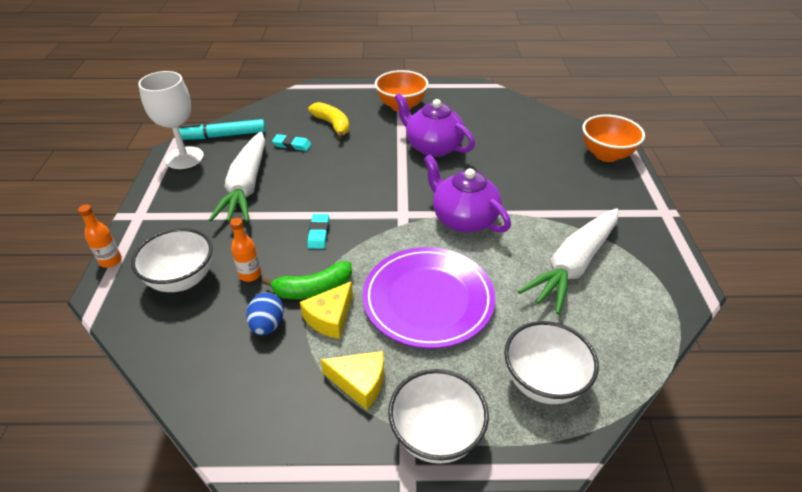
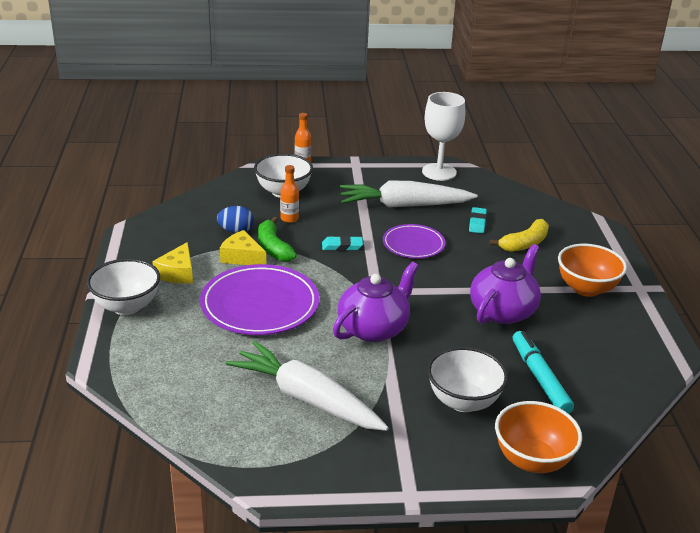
camera: 85 degrees right, 10 degrees down
(223, 136) = (481, 185): turquoise marker -> turquoise marker (540, 378)
(323, 185) = (413, 244): none -> purple plate
(543, 382) = (164, 362): white bowl -> white bowl (463, 401)

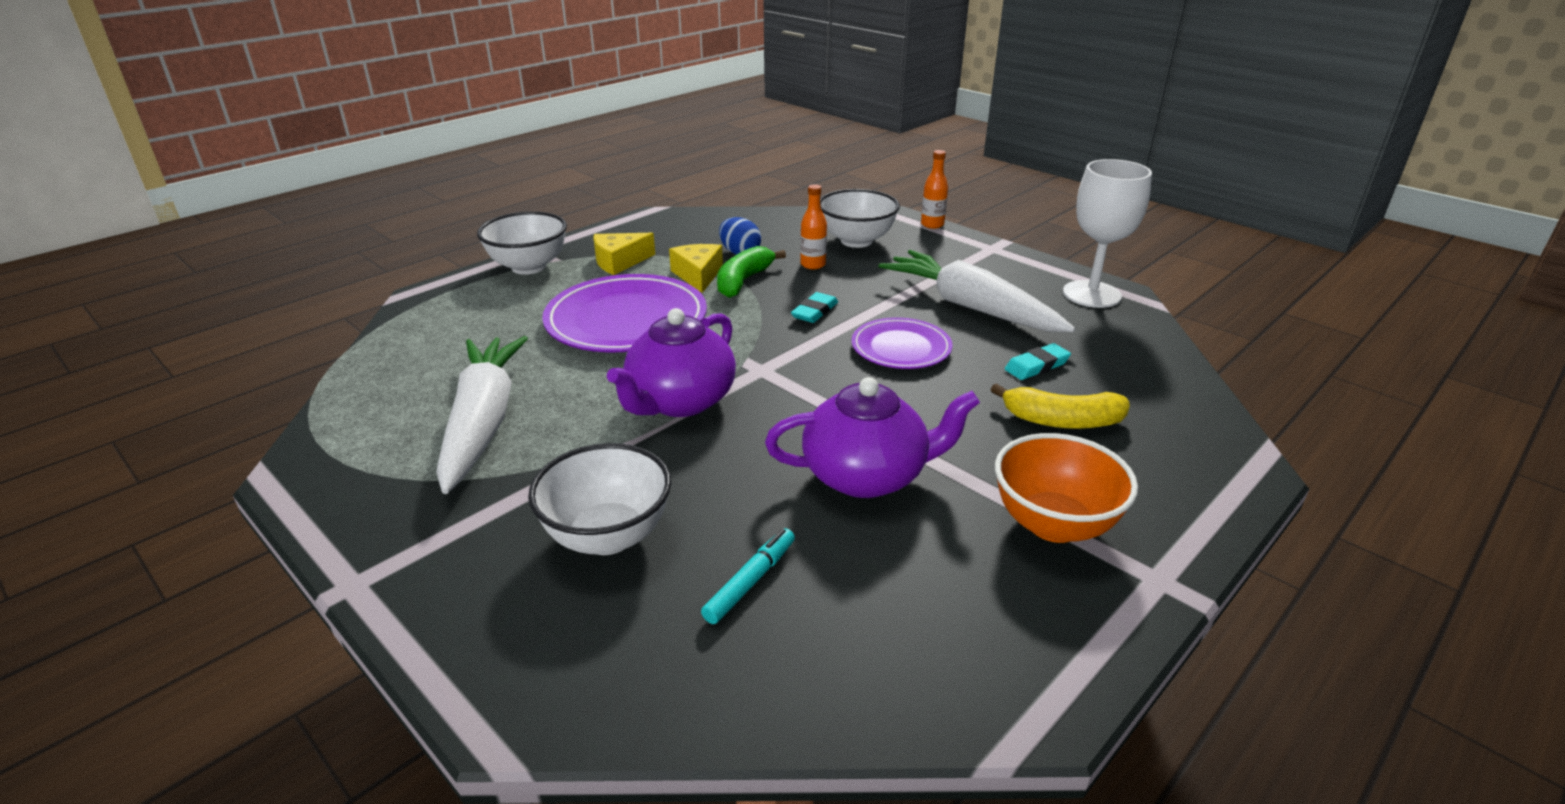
camera: 50 degrees right, 0 degrees up
(342, 246) = (814, 311): turquoise eraser -> turquoise eraser turned 75 degrees clockwise
(374, 328) = (680, 401): purple teapot -> purple teapot turned 120 degrees clockwise
(532, 460) = (532, 666): orange bowl -> none
(540, 378) = (750, 581): turquoise marker -> turquoise marker, size x0.63

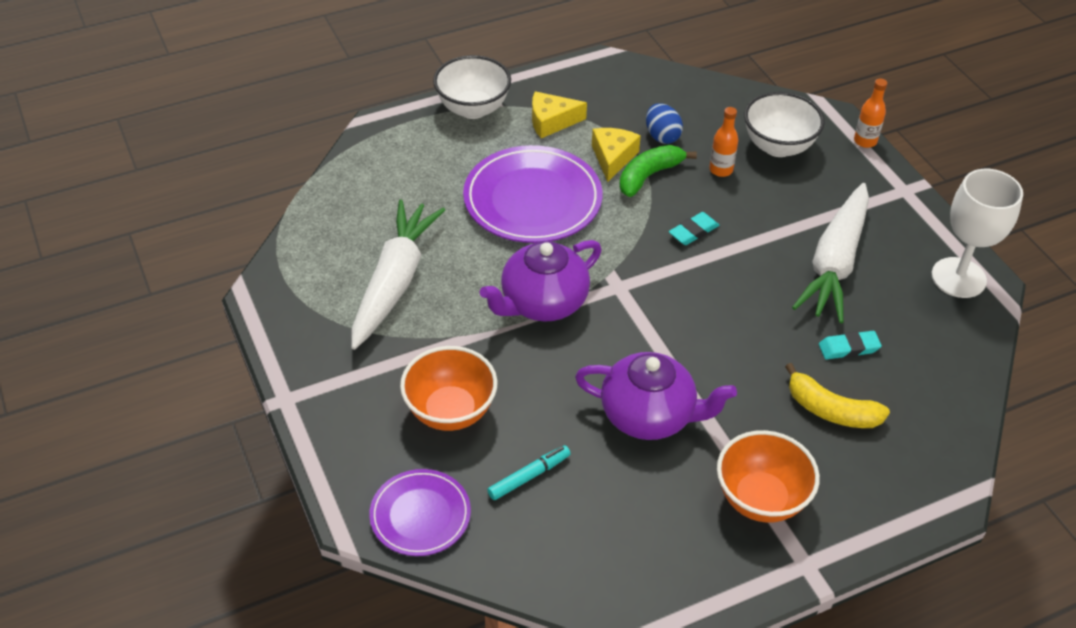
camera: 20 degrees right, 15 degrees up
(608, 536) = (450, 411): white bowl -> orange bowl
(901, 348) = (745, 295): purple plate -> purple plate (420, 515)
(970, 307) = (834, 263): white carrot -> white carrot turned 135 degrees counterclockwise

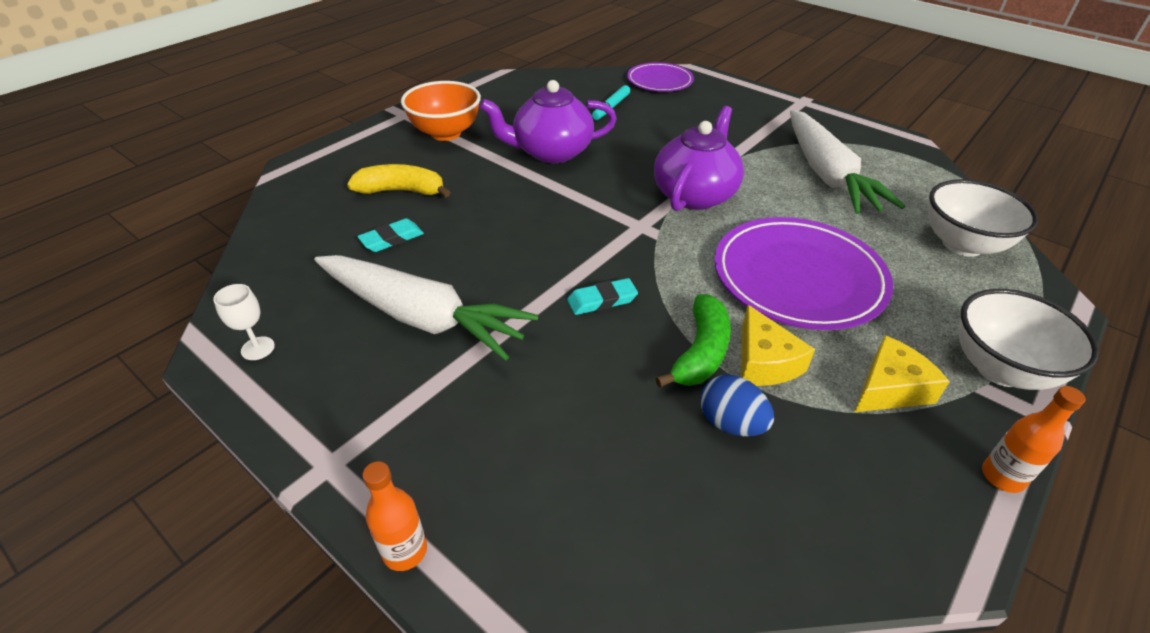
camera: 155 degrees right, 5 degrees down
(450, 411) = (693, 121): orange bowl -> none
(693, 231) = (602, 300): turquoise eraser -> turquoise eraser turned 45 degrees clockwise
(721, 170) = (616, 396): orange bottle -> orange bottle (1002, 477)
(778, 146) = (552, 474): white bowl -> white bowl (962, 244)
(834, 263) = (421, 317): white carrot -> white carrot turned 120 degrees clockwise
(958, 278) = (258, 348): white goblet -> white goblet, size x0.44

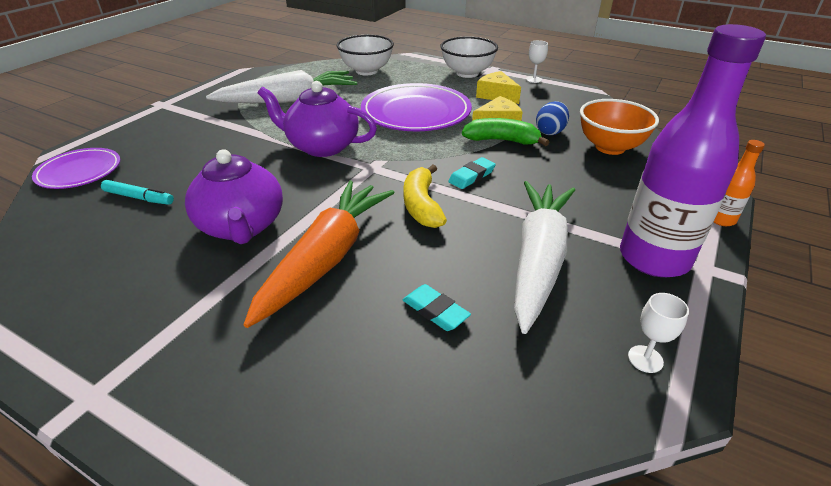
camera: 100 degrees left, 5 degrees down
(371, 418) = (654, 258): none -> purple bottle
(401, 191) = (334, 331): yellow banana -> yellow banana (421, 205)
(445, 133) = (174, 326): orange bowl -> orange bowl (610, 147)
(488, 191) = (327, 258): none -> orange carrot
(602, 300) = (472, 176): turquoise eraser -> turquoise eraser turned 75 degrees clockwise
(1002, 477) = (534, 79): orange bottle -> white goblet

